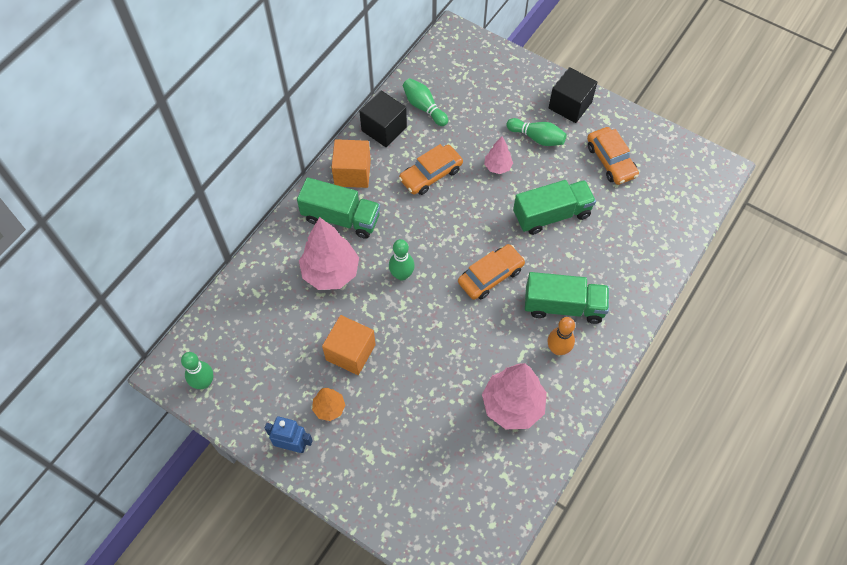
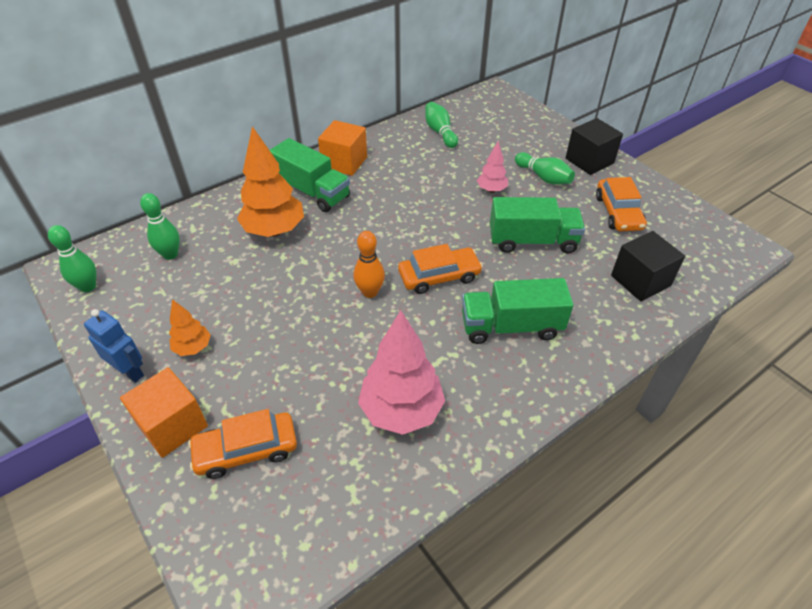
camera: 20 degrees right, 15 degrees down
(331, 272) = (274, 231): pink tree -> orange tree
(350, 352) = (250, 303): orange cube -> orange cube (172, 425)
(384, 129) = (393, 139): black cube -> black cube (640, 280)
(402, 275) = (344, 251): green bowling pin -> green bowling pin (170, 254)
(431, 174) = (420, 180): orange car -> orange car (246, 450)
(558, 349) = (485, 367): orange bowling pin -> orange bowling pin (370, 292)
(563, 306) = (511, 326): green truck -> green truck turned 150 degrees clockwise

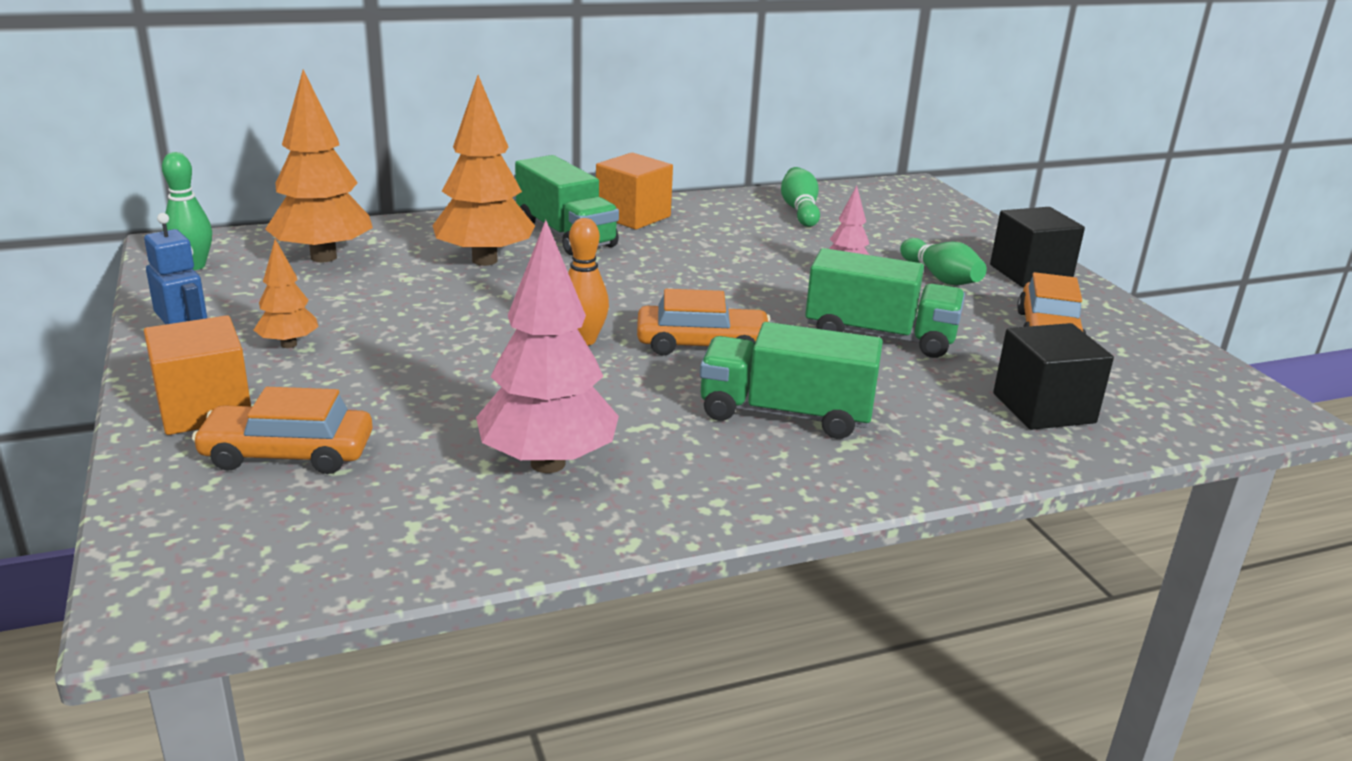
camera: 15 degrees right, 20 degrees down
(170, 254) = (324, 257): green bowling pin -> orange tree

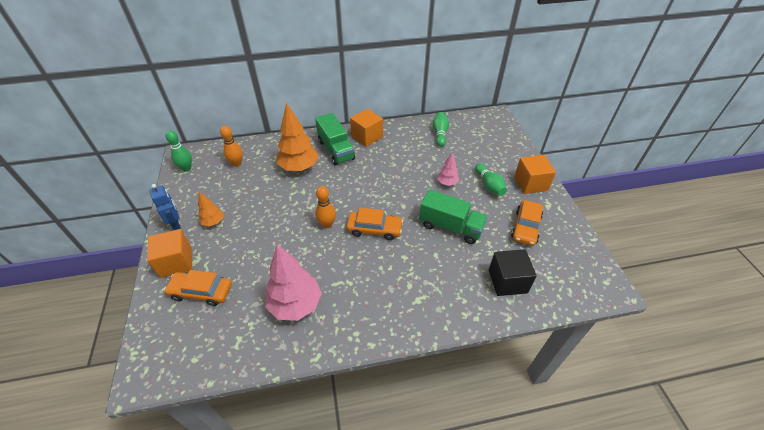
camera: 10 degrees right, 20 degrees up
(324, 257) = (237, 163): orange tree -> orange bowling pin
(785, 414) = (397, 279): green truck -> none
(1030, 273) = (530, 183): black cube -> orange cube

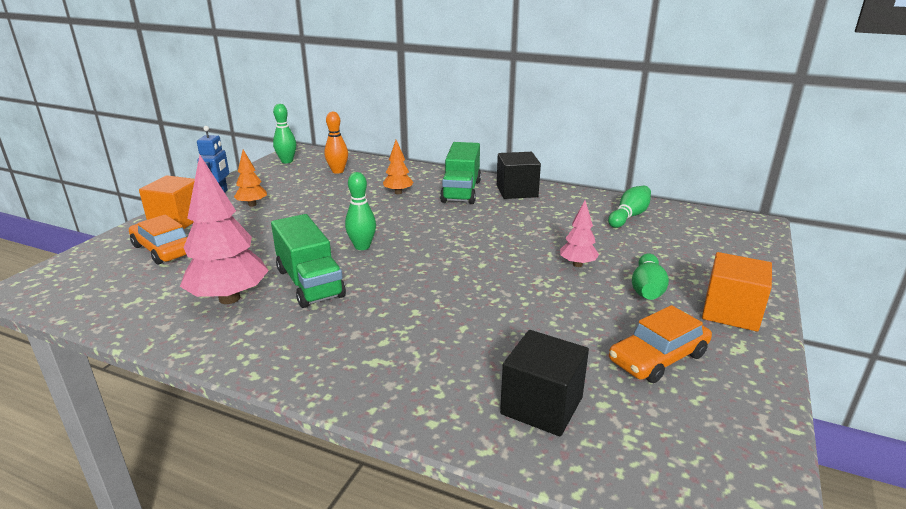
camera: 35 degrees right, 20 degrees down
(299, 167) = (398, 192): orange tree -> orange tree, size x0.52
(327, 224) = (362, 246): orange bowling pin -> green bowling pin
(367, 137) = (517, 191): orange cube -> black cube
(374, 229) = (413, 271): orange car -> none
(450, 227) = (524, 309): green truck -> green truck (309, 283)

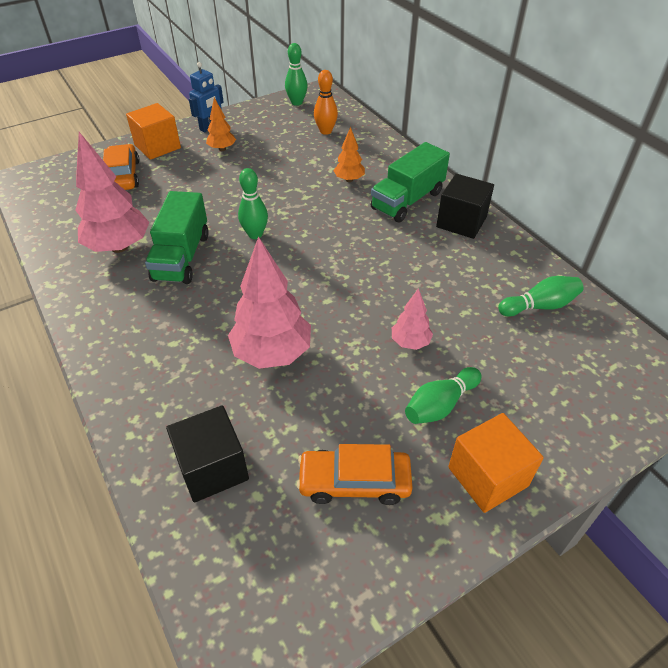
camera: 35 degrees right, 20 degrees up
(484, 311) = (272, 353): none -> pink tree

